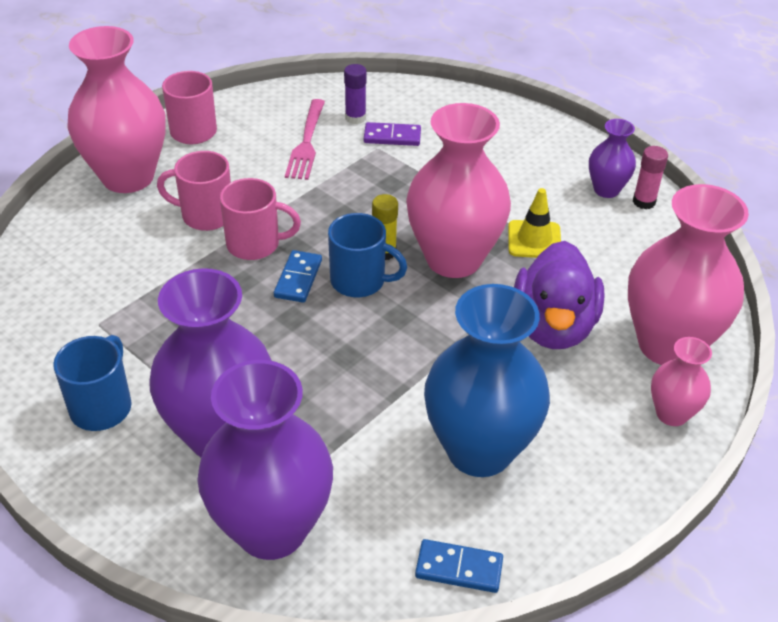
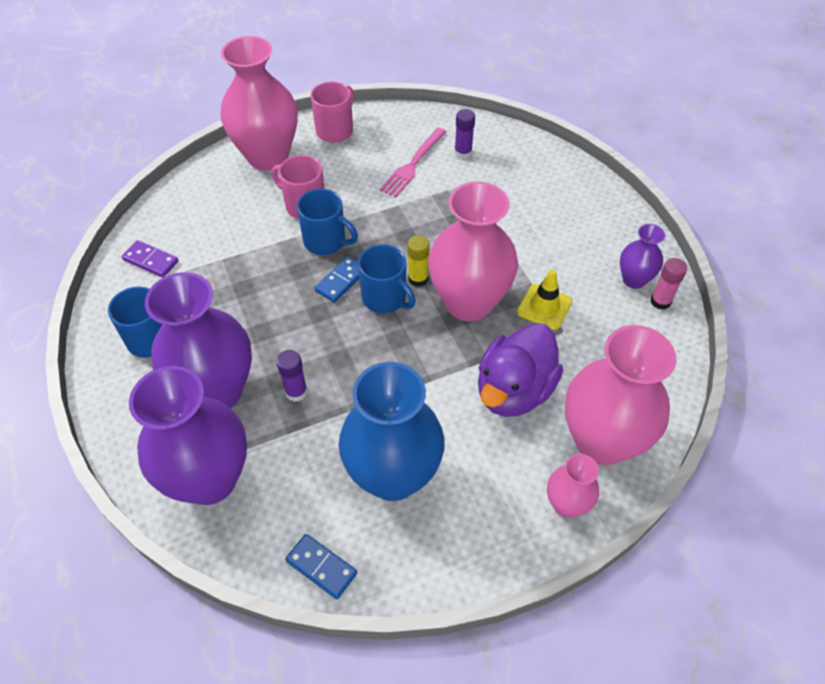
camera: 25 degrees right, 10 degrees up
(255, 244) = (326, 241): pink mug -> blue mug
(317, 405) = (296, 392): none -> purple glue stick
(392, 136) = (482, 178): purple domino -> purple domino (151, 260)

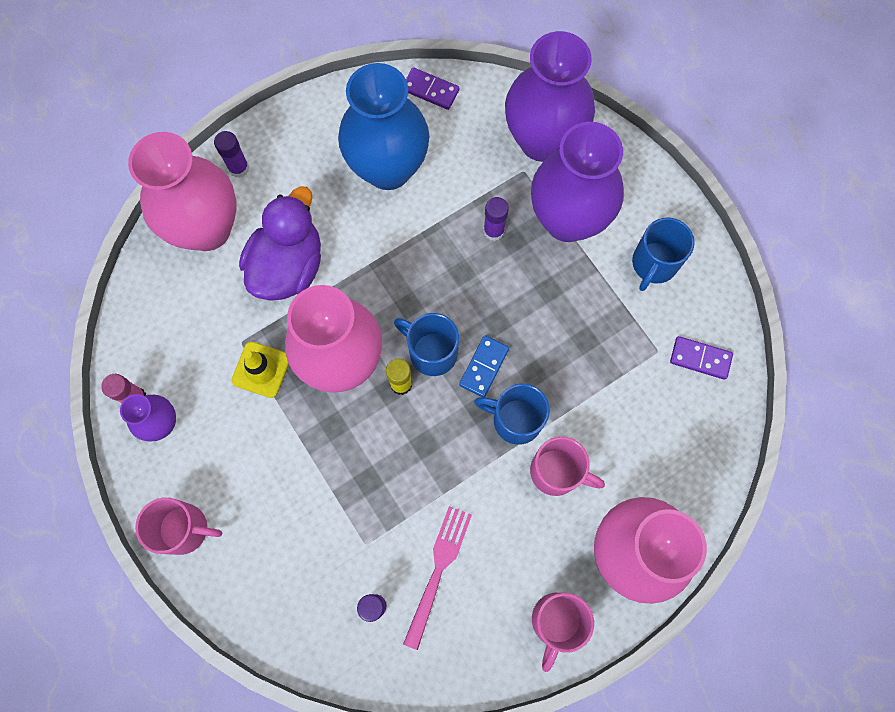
camera: 170 degrees right, 20 degrees up
(321, 567) = (430, 90): blue domino -> purple domino
(566, 504) = (239, 168): pink vase -> purple glue stick
(608, 210) = (185, 529): none -> pink mug

